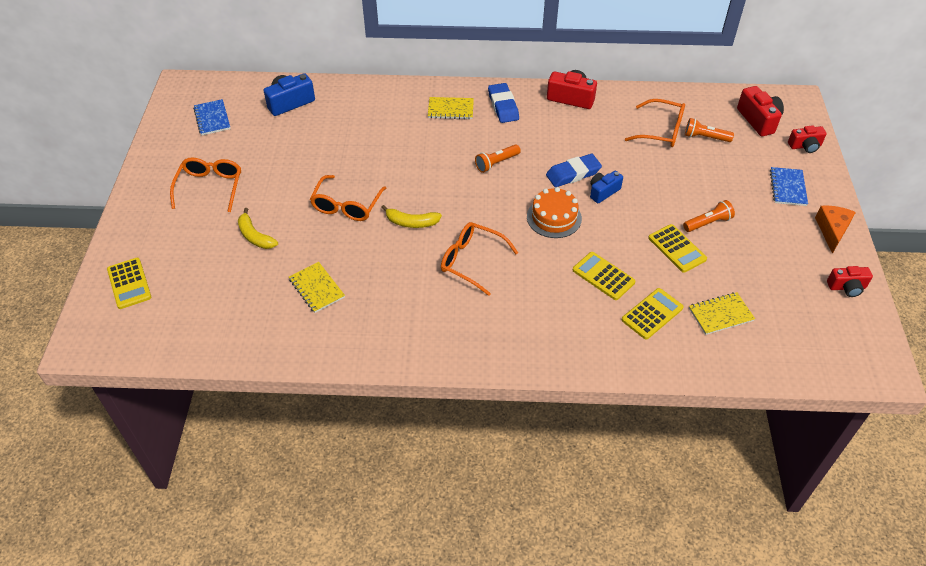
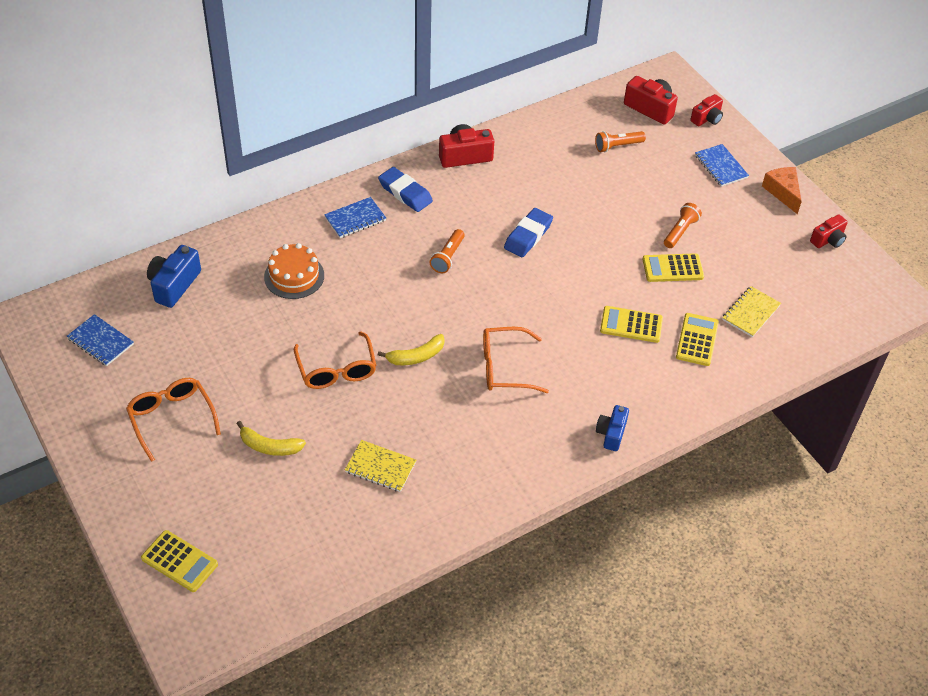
camera: 35 degrees left, 0 degrees up
(450, 109) = (355, 219): yellow notebook -> blue notebook
(554, 217) = (545, 288): orange cake -> orange cake (294, 276)
(603, 192) = (569, 242): blue camera -> blue camera (611, 433)
(661, 131) = (574, 156): orange glasses -> none
(677, 248) = (672, 268): yellow calculator -> yellow calculator turned 150 degrees clockwise

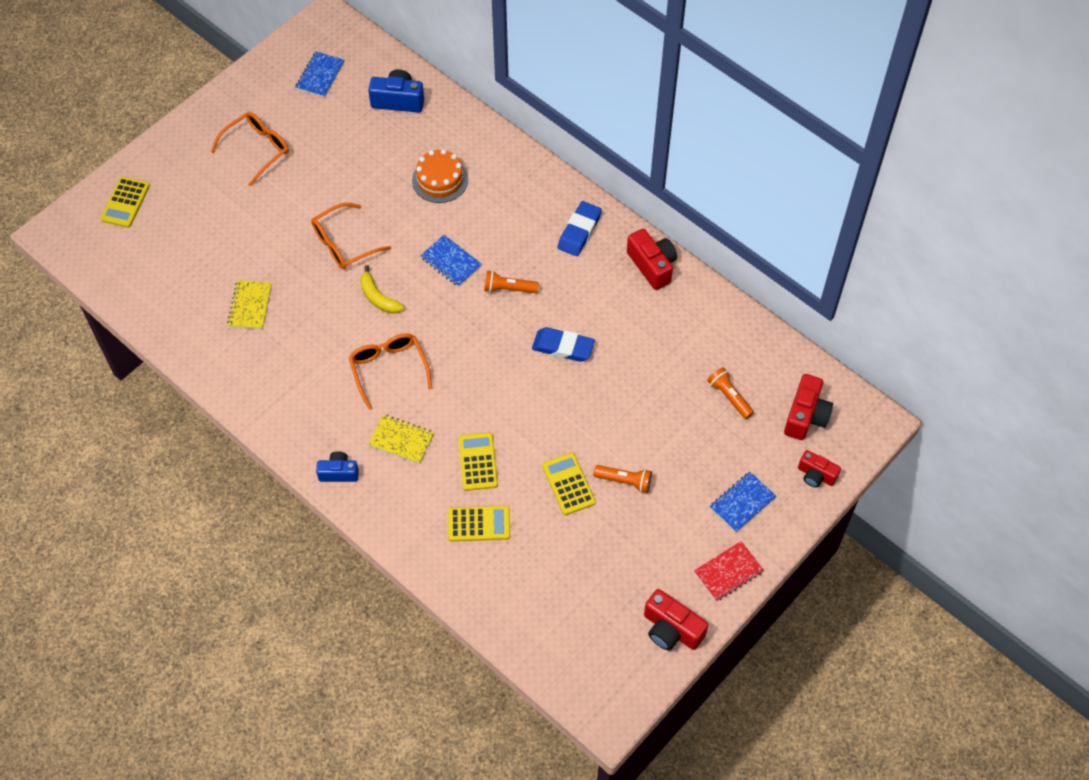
camera: 75 degrees right, 10 degrees up
(269, 446) = (249, 223): yellow banana -> none
(355, 219) = (528, 203): blue notebook -> blue notebook (451, 262)
(750, 313) = (533, 567): yellow notebook -> yellow notebook (401, 440)
(783, 192) = (728, 572): orange cheese -> red notebook
(828, 240) = (671, 629): red camera -> red camera, size x1.51

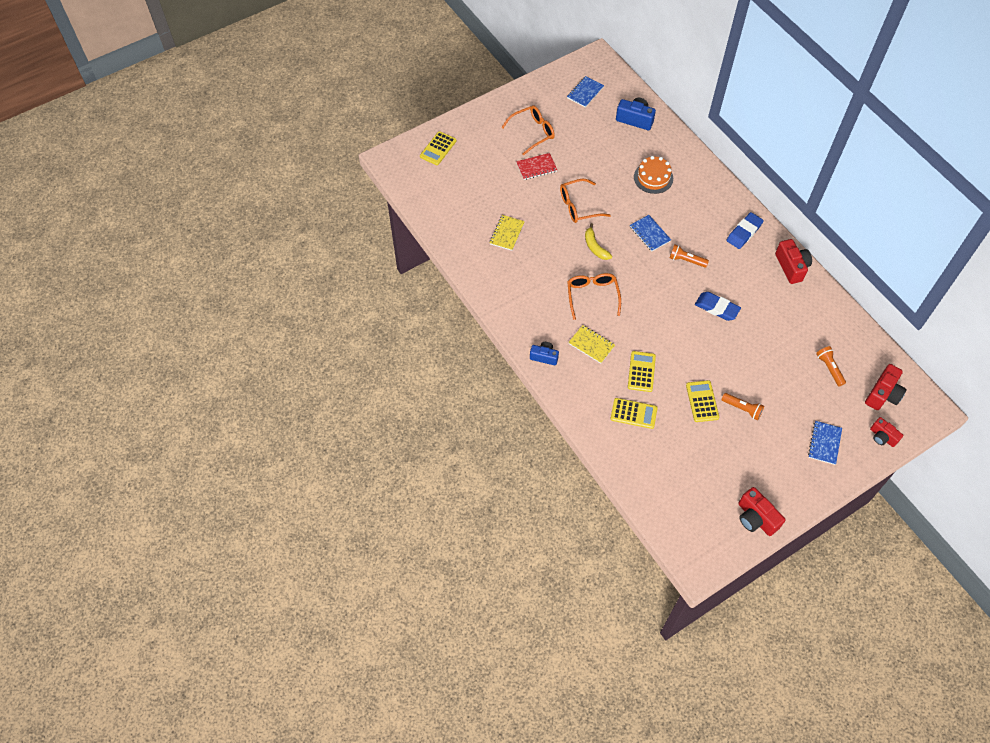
camera: 15 degrees right, 0 degrees up
(728, 572) = (805, 489): red notebook -> red notebook (536, 167)
(742, 502) = (824, 443): blue notebook -> blue notebook turned 45 degrees counterclockwise

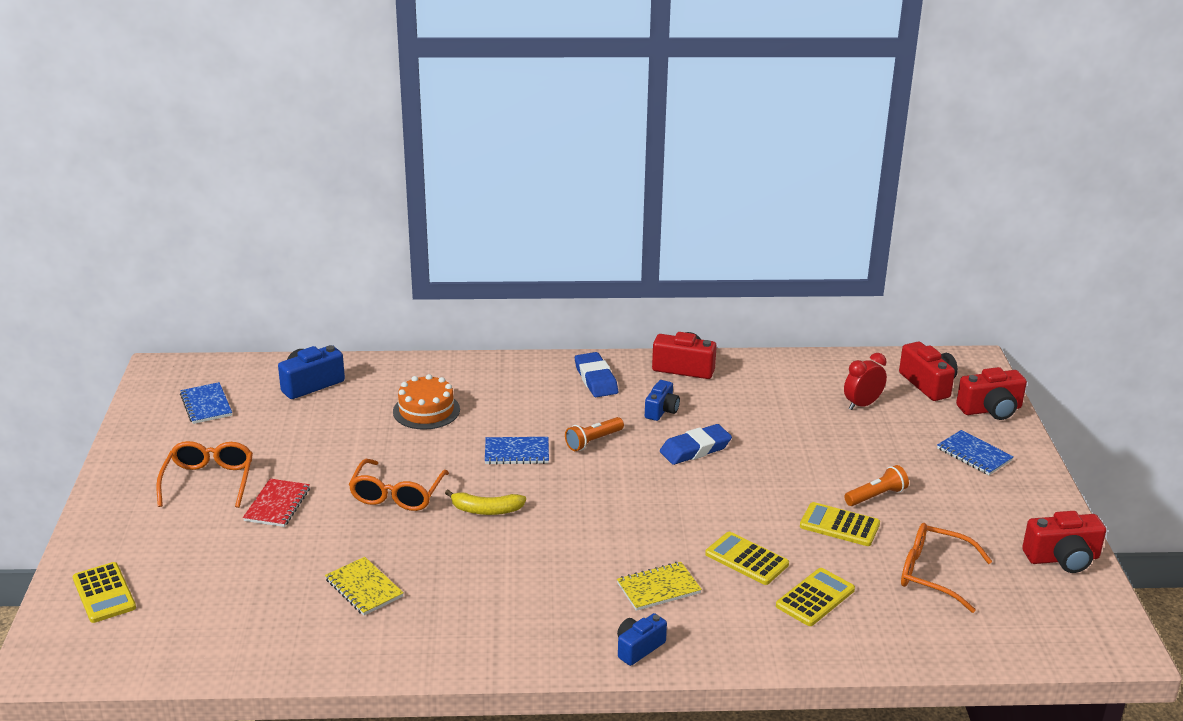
camera: 60 degrees left, 30 degrees down
(592, 295) = (570, 549): orange glasses -> orange glasses (933, 574)
(740, 276) = (661, 410): none -> blue camera
(829, 368) = (862, 404): orange flashlight -> red clock
(882, 437) = (991, 410): red camera -> red camera, size x1.51

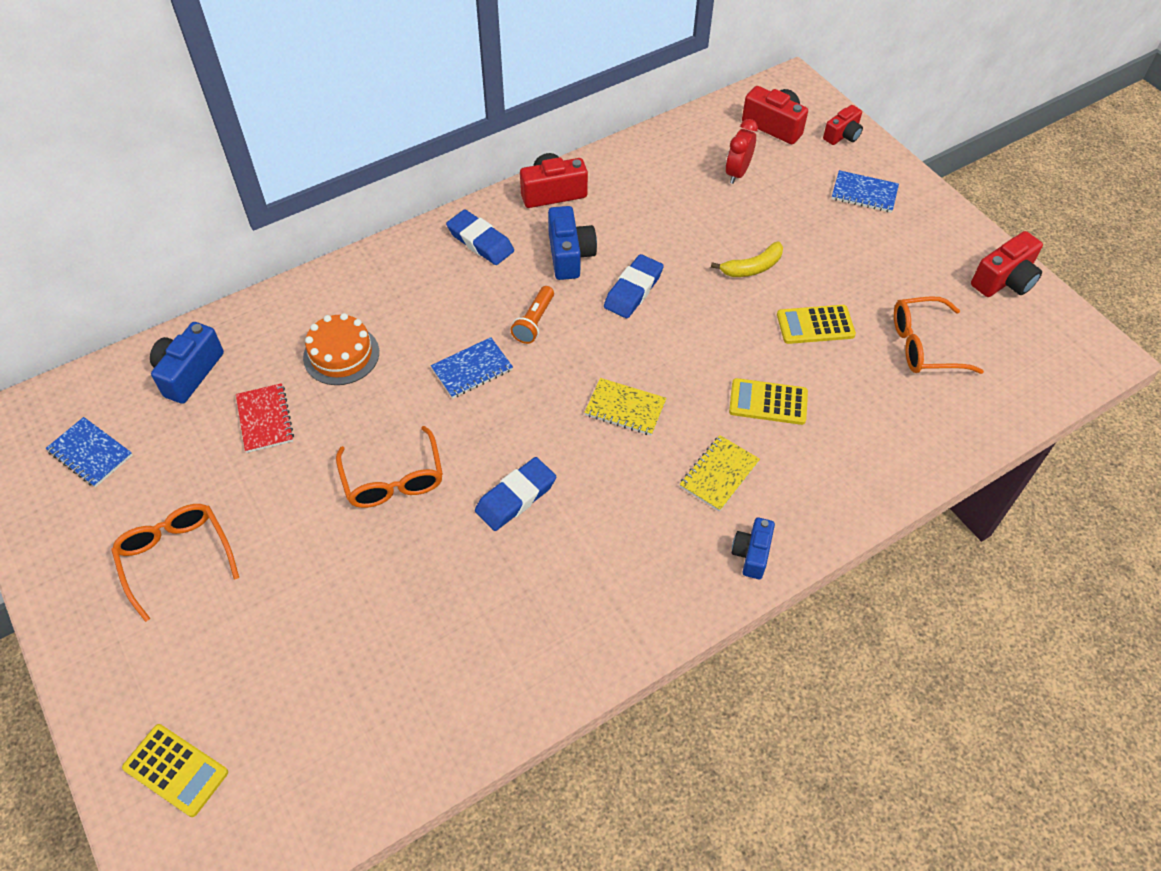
camera: 30 degrees left, 25 degrees up
(277, 505) = (277, 553): red notebook -> red notebook (265, 419)
(364, 588) = (450, 616): yellow notebook -> yellow notebook (625, 408)
(479, 539) = (516, 497): none -> blue eraser
(486, 510) = (496, 457): yellow banana -> yellow banana (752, 267)
(661, 410) = (569, 255): blue camera -> blue camera, size x1.51
(815, 598) = (853, 419): yellow calculator -> none
(876, 496) = (821, 277): orange flashlight -> none
(991, 410) = (842, 135): red camera -> red camera, size x0.66

